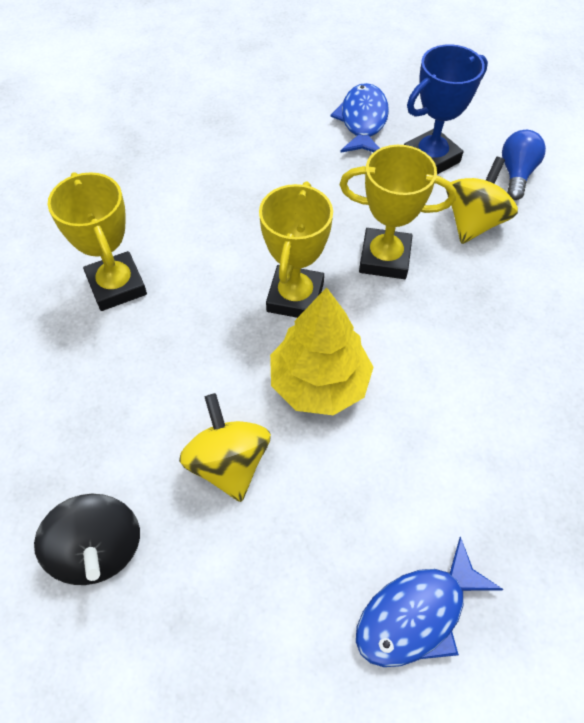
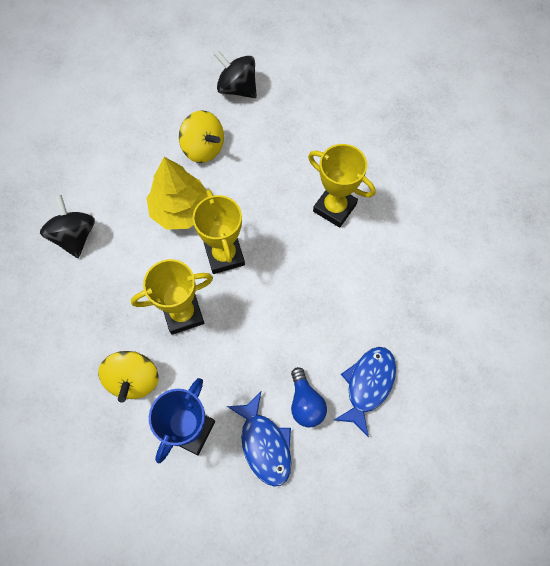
camera: 150 degrees right, 10 degrees up
(417, 614) = (83, 131): blue fish -> blue fish (368, 385)
(494, 421) = (74, 236): none -> black spinning top
(516, 174) = (117, 450): blue light bulb -> blue light bulb (305, 403)

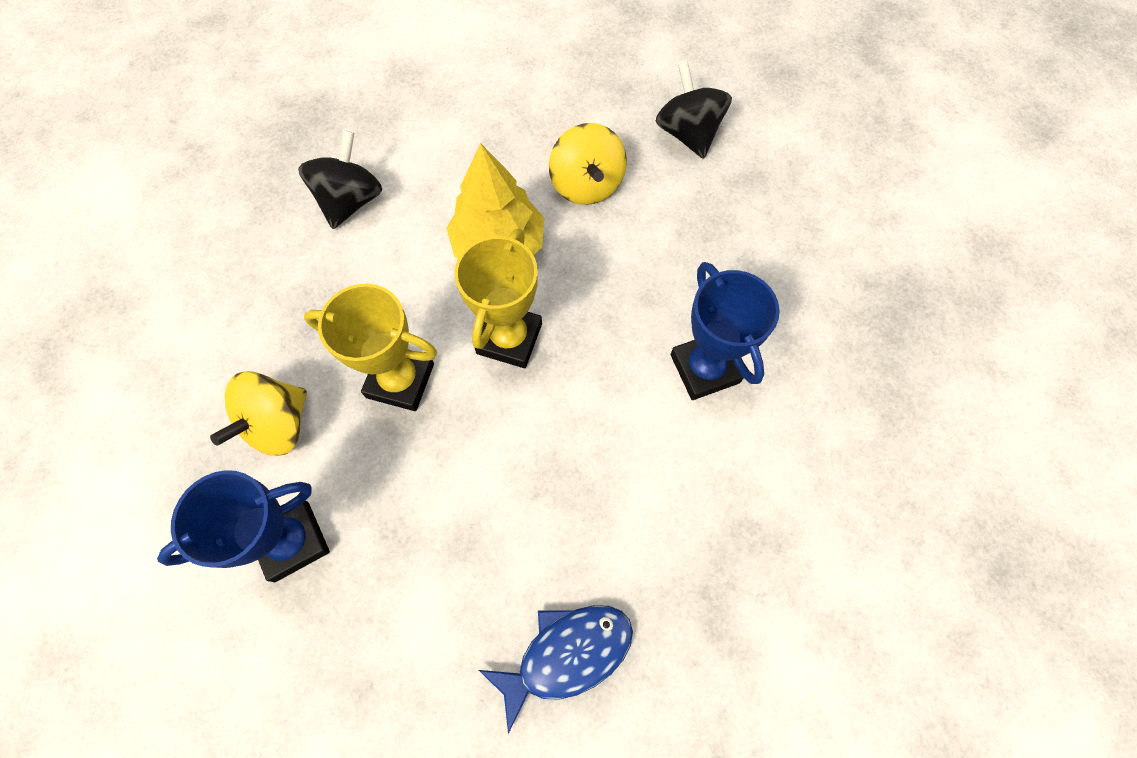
camera: 35 degrees right, 0 degrees up
(264, 444) = (366, 632): blue fish -> none
(305, 403) = (462, 616): blue light bulb -> none
(334, 208) = (704, 368): yellow trophy -> blue trophy

